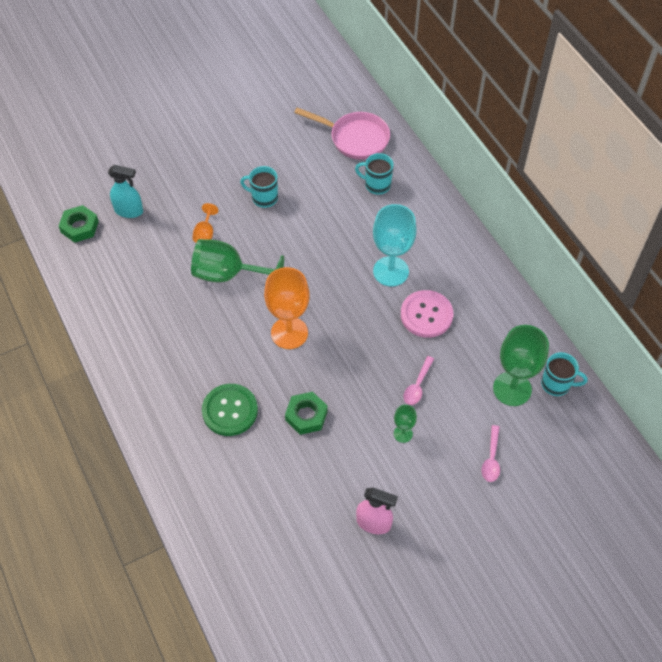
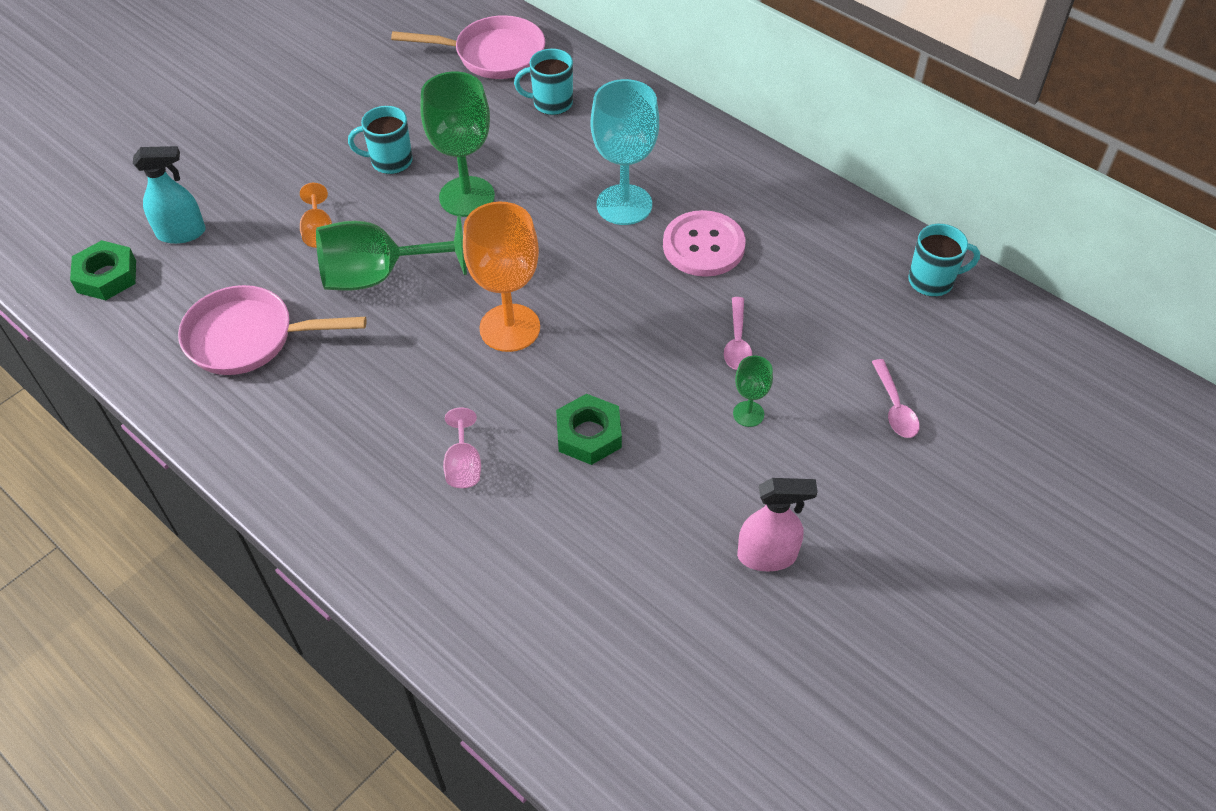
camera: 20 degrees left, 5 degrees down
(142, 292) = (248, 338): none -> pink pan
(230, 410) = (463, 465): green button -> pink goblet
(512, 389) = (874, 305): green goblet -> green goblet (467, 197)

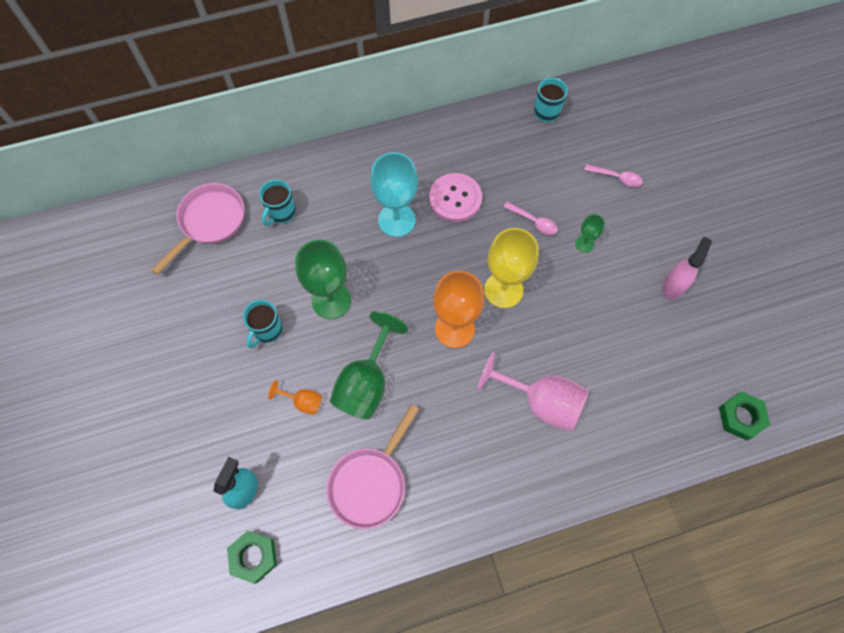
camera: 60 degrees left, 15 degrees up
(463, 465) = (541, 401): pink goblet -> pink goblet, size x2.06
(589, 434) = (555, 327): green nut -> green nut (741, 417)
(604, 354) = (503, 290): none -> yellow goblet

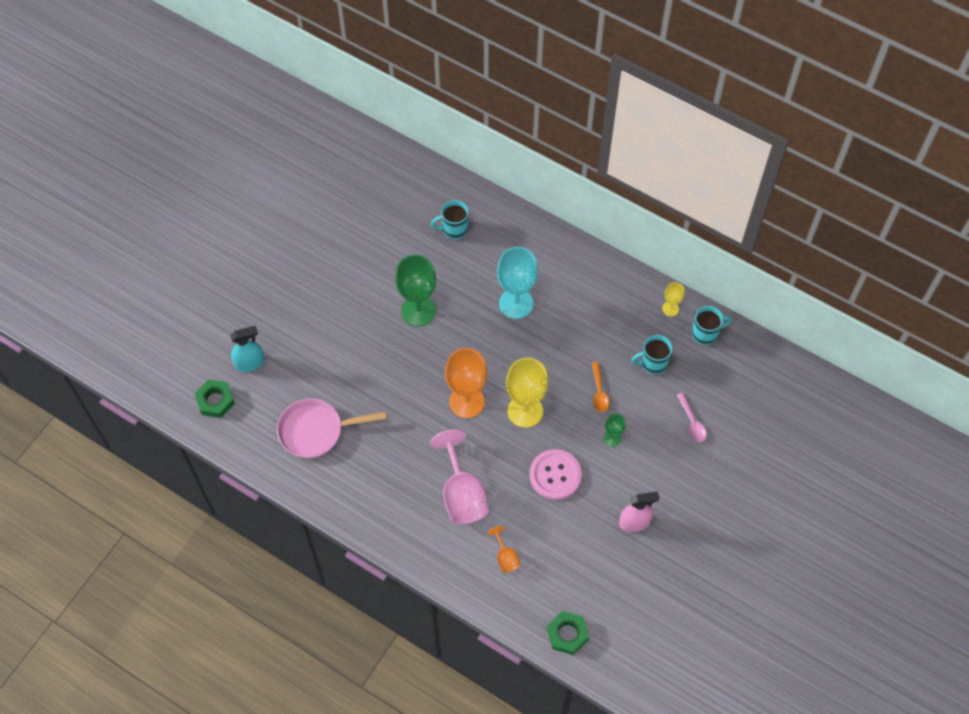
camera: 50 degrees right, 5 degrees down
(209, 222) = (407, 193): pink pan -> none
(267, 330) = (363, 290): turquoise mug -> turquoise mug (653, 363)
(302, 402) = (334, 350): orange goblet -> orange goblet (505, 557)
(366, 382) = (380, 377): green goblet -> none
(455, 198) = (569, 327): pink button -> pink button (555, 475)
(504, 117) = (670, 309): none -> yellow goblet
(534, 221) = (599, 392): pink spoon -> orange spoon

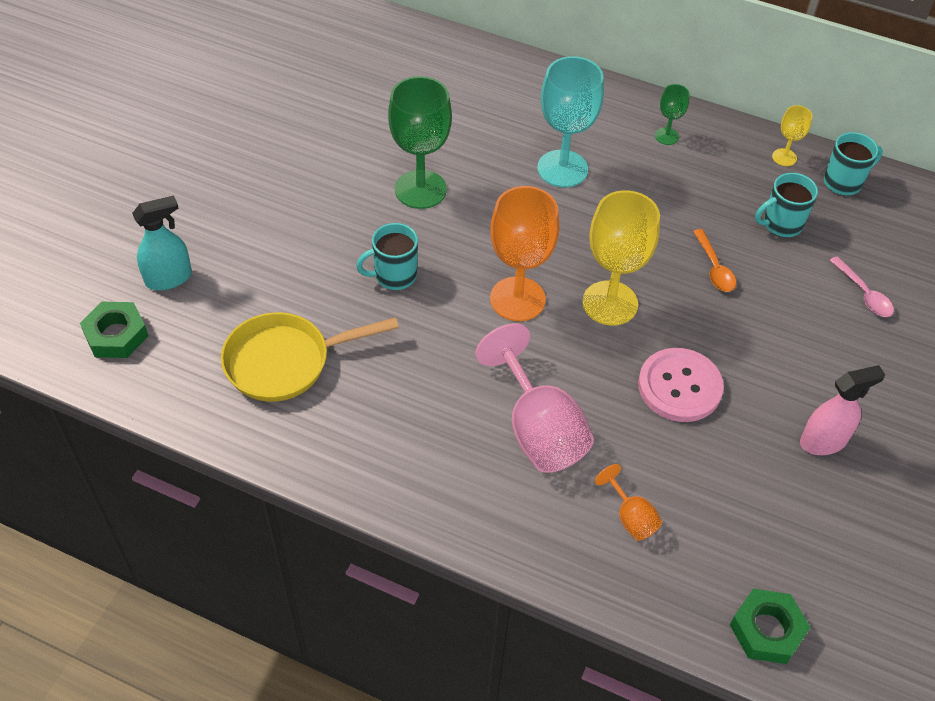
camera: 10 degrees left, 10 degrees down
(316, 431) = (285, 362): pink pan -> yellow pan
(454, 229) = (454, 89): turquoise mug -> turquoise mug (394, 275)
(612, 438) = (752, 327): green goblet -> green goblet (666, 136)

